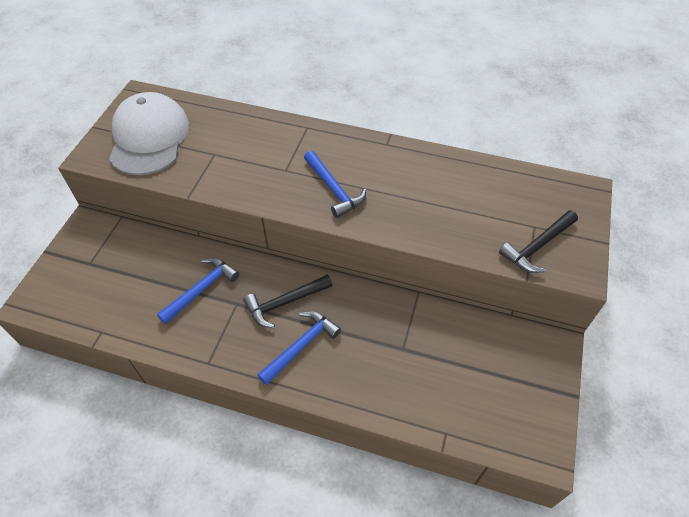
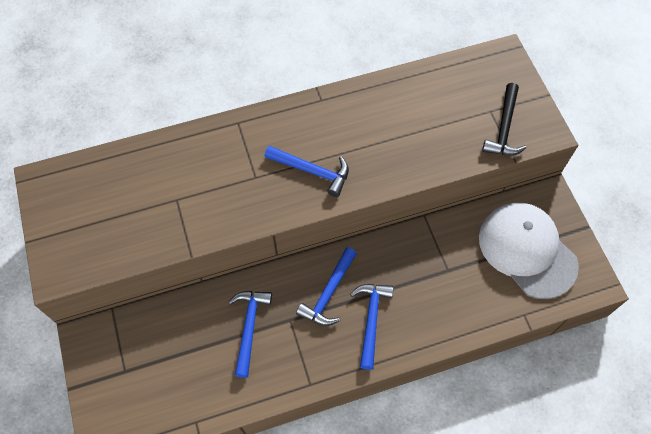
camera: 35 degrees left, 10 degrees up
(149, 138) = (97, 220): white cap -> white cap (527, 250)
(285, 303) = (329, 293): black hammer -> blue hammer

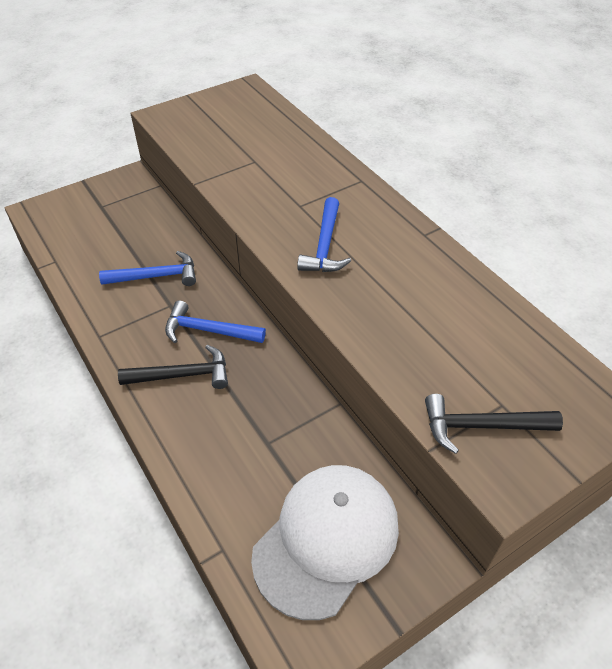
camera: 75 degrees right, 15 degrees down
(371, 320) = (182, 375): blue hammer -> black hammer

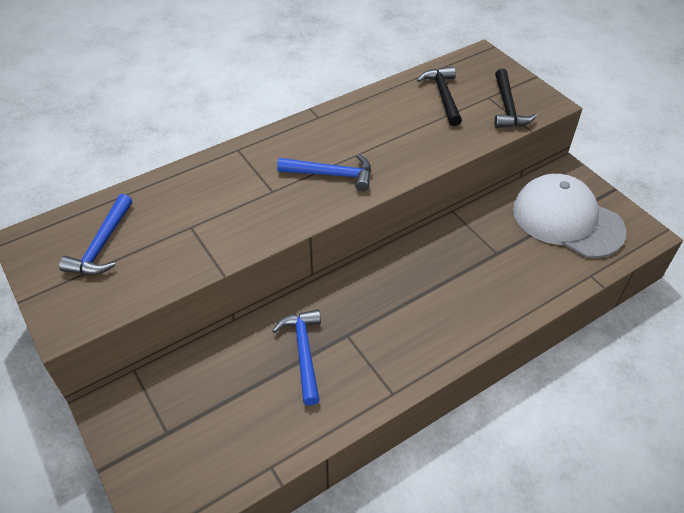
camera: 90 degrees left, 0 degrees up
(182, 375) = (436, 315): black hammer -> black hammer (443, 96)
(209, 331) = (381, 299): blue hammer -> blue hammer (102, 245)

